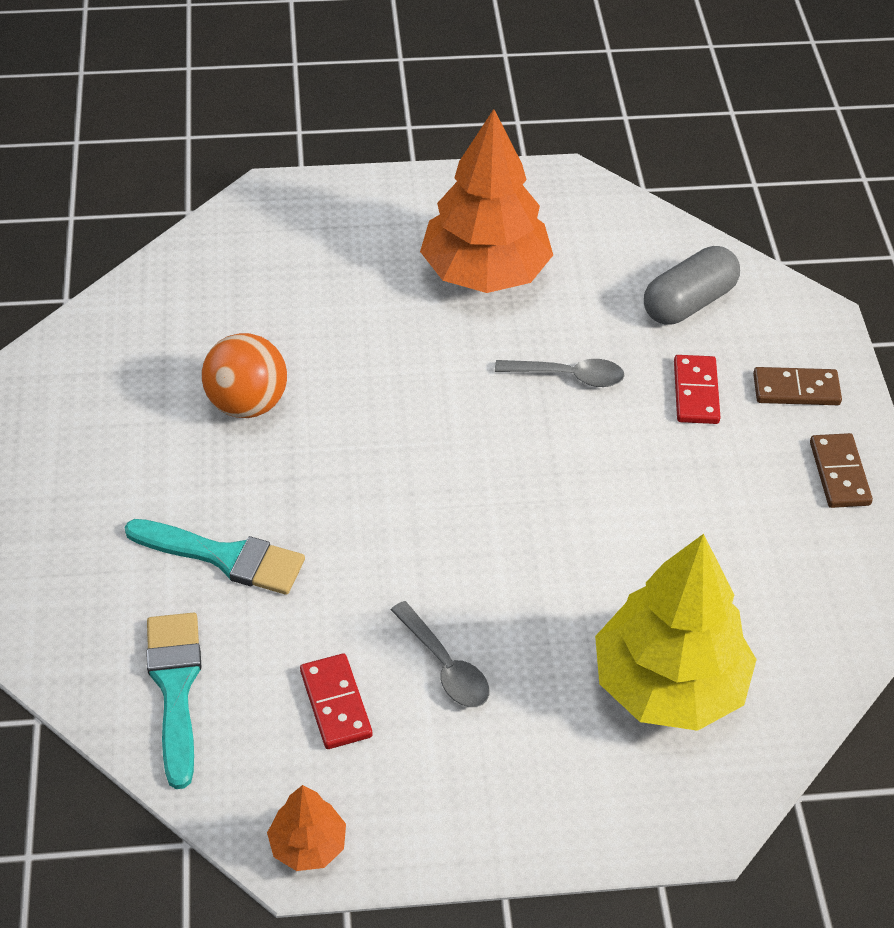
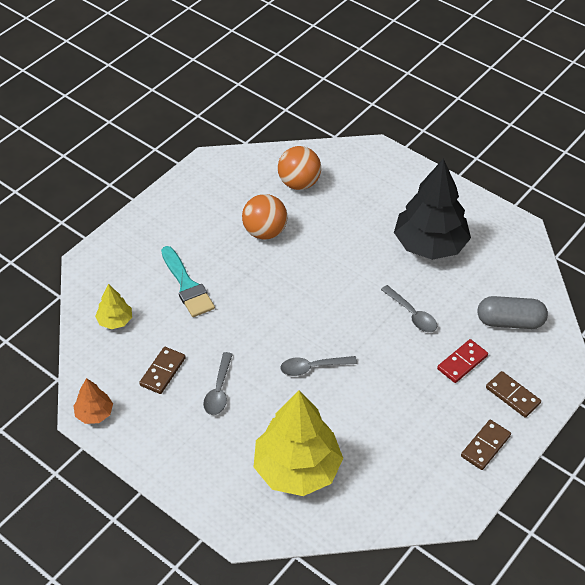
camera: 45 degrees right, 0 degrees up
(175, 688) = (115, 321): turquoise brush -> yellow tree
(216, 305) = (299, 183): none -> orange ball
(336, 703) = (163, 372): red domino -> brown domino
(485, 272) = (430, 245): orange tree -> black tree
(529, 537) = (312, 367): none -> grey spoon

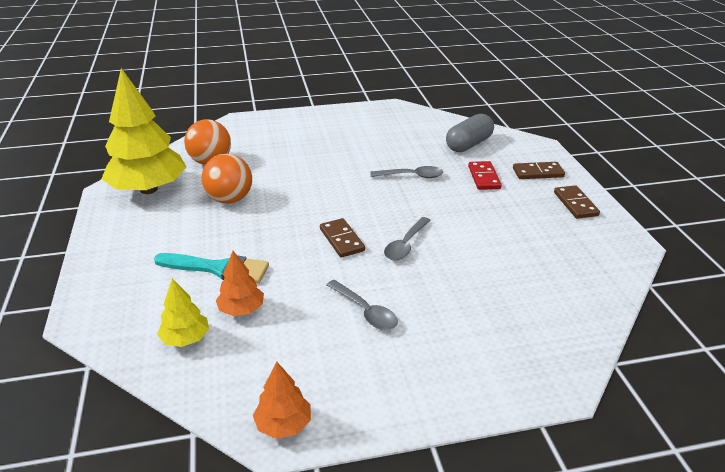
camera: 50 degrees left, 15 degrees down
(162, 327) = (241, 309): none -> orange tree
(163, 372) = (296, 338): brown domino -> brown domino (342, 240)
(297, 469) = (510, 309): yellow tree -> yellow tree (148, 189)
(430, 245) = (357, 141): black tree -> none

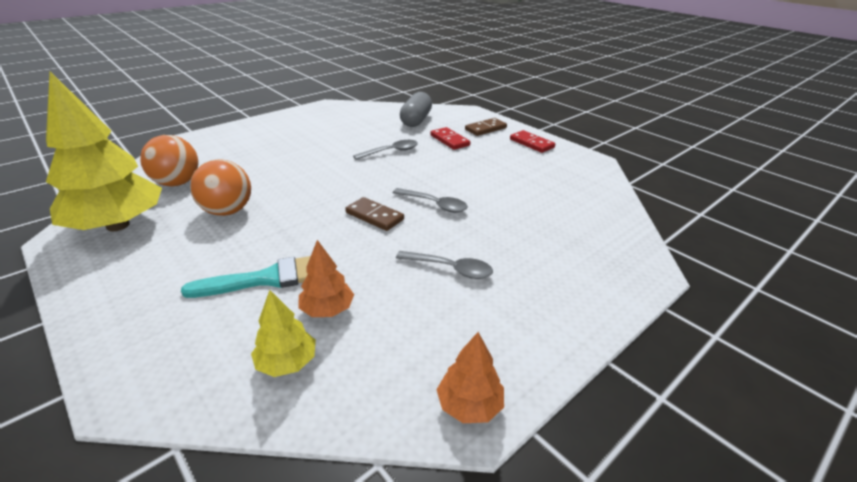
camera: 30 degrees left, 0 degrees up
(405, 245) = (435, 204): grey spoon -> grey spoon turned 60 degrees counterclockwise
(575, 204) = (531, 143): brown domino -> red domino

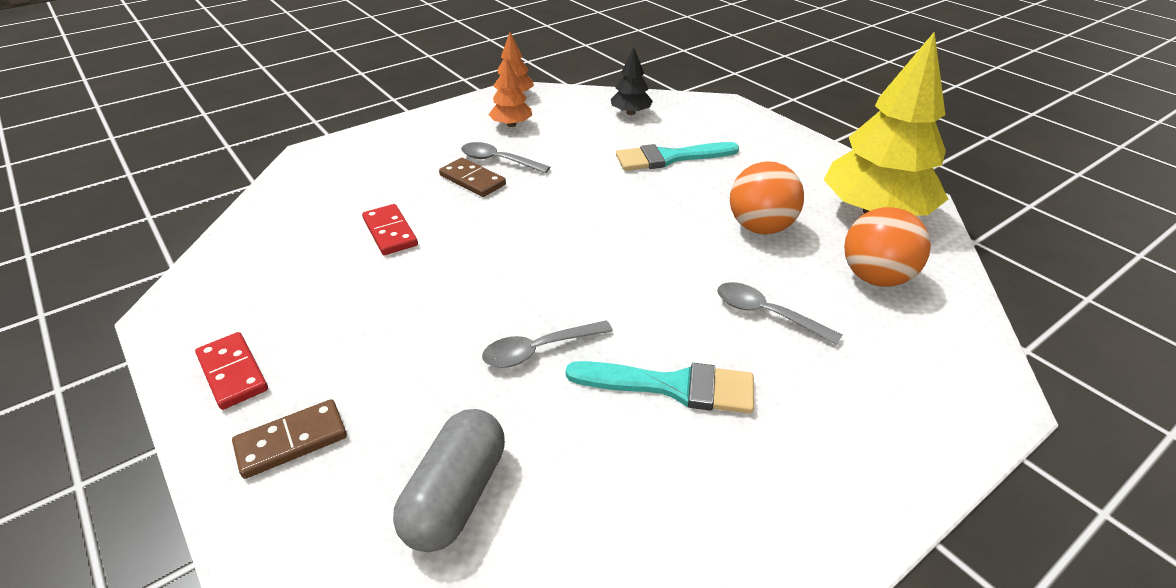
camera: 175 degrees left, 5 degrees up
(287, 362) = (630, 113): yellow tree -> black tree
(327, 309) = (610, 137): orange tree -> orange tree (511, 124)
(328, 142) = (672, 386): none -> turquoise brush
(374, 216) = (571, 216): brown domino -> brown domino (472, 180)
(435, 204) = (491, 230): grey spoon -> grey spoon (766, 314)
(449, 140) = (405, 389): red domino -> red domino (390, 232)

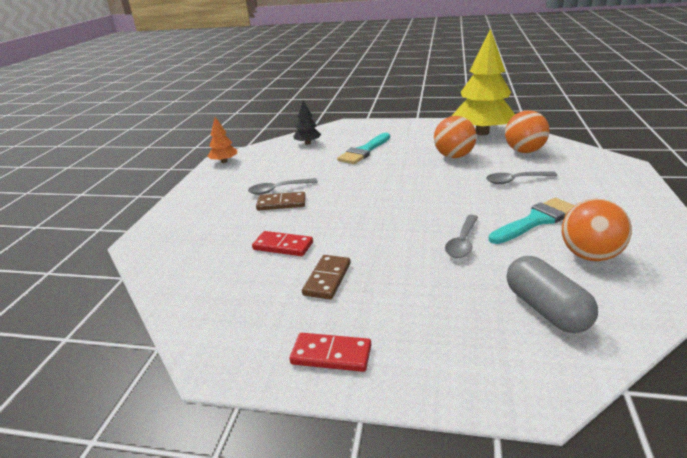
camera: 40 degrees left, 10 degrees down
(292, 441) = (433, 352): brown domino -> brown domino (327, 279)
(511, 124) = (251, 173): orange tree -> none
(635, 481) = (589, 256): none -> orange ball

